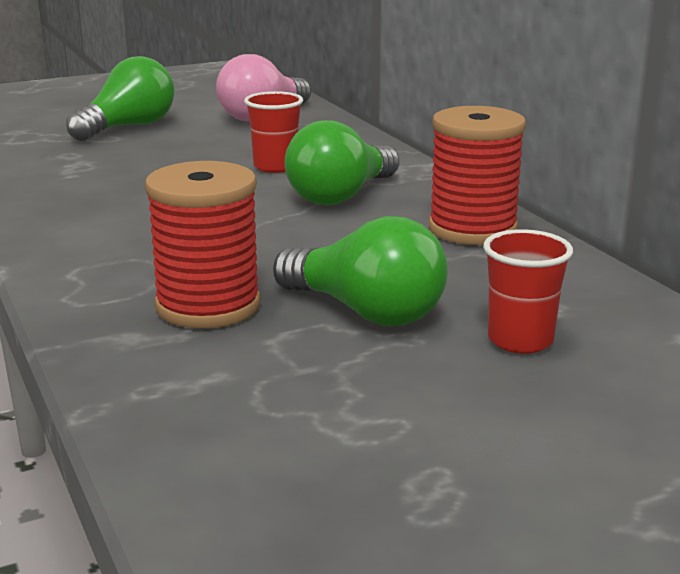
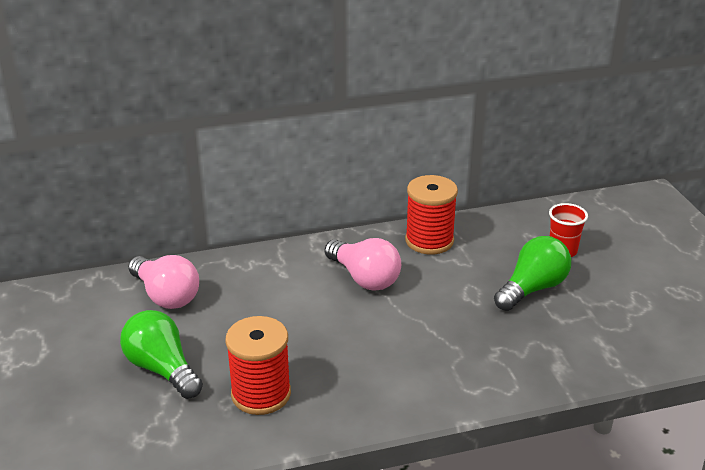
camera: 80 degrees left, 10 degrees up
(208, 306) = (523, 339): red spool -> red spool (261, 394)
(275, 167) = (297, 299): red cup -> none
(341, 196) = (364, 278): green light bulb -> pink light bulb

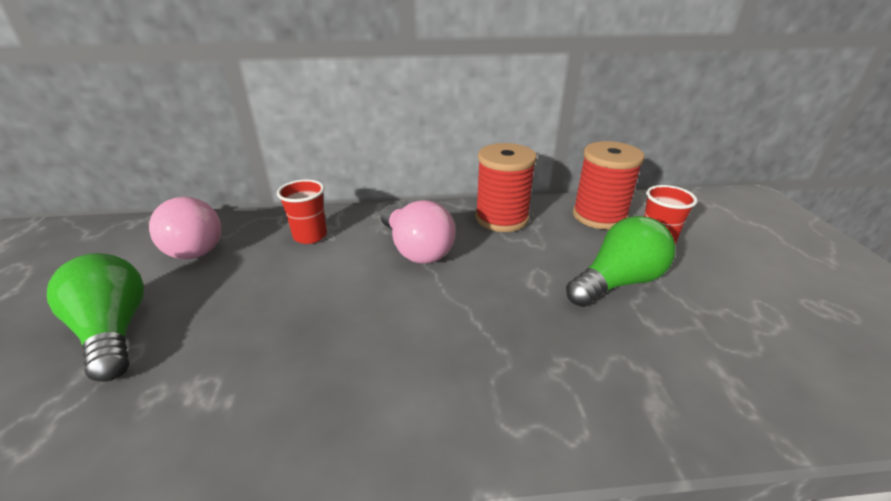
camera: 10 degrees right, 0 degrees up
(261, 394) = (205, 388): red spool -> red spool (599, 216)
(265, 276) = (310, 236): none -> red cup

